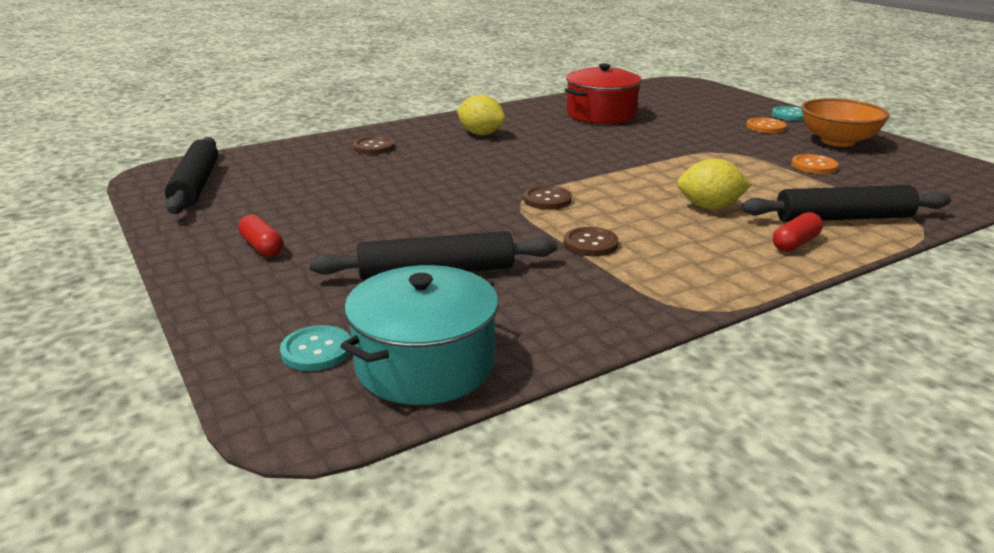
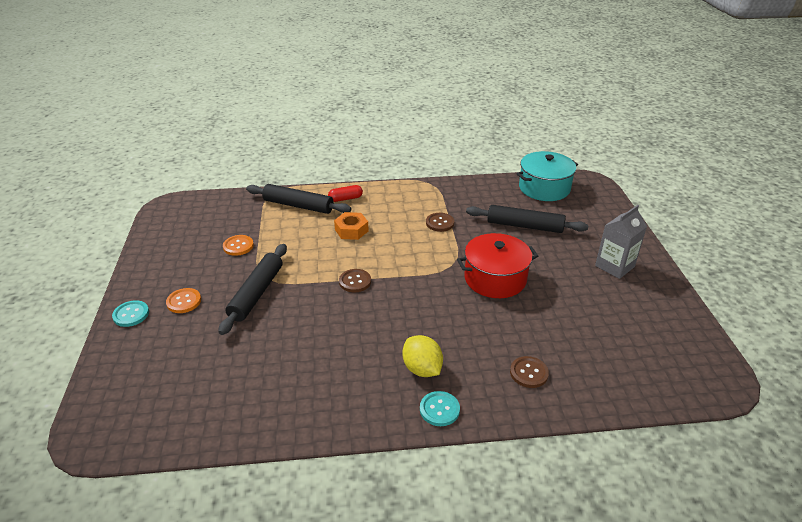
camera: 155 degrees left, 10 degrees up
(195, 185) = (679, 351): black rolling pin -> black rolling pin (257, 293)
(262, 247) = (614, 266): red capsule -> grey carton
(316, 350) = (584, 202): turquoise button -> turquoise button (439, 409)
(547, 200) = (434, 261): brown button -> brown button (355, 281)
(601, 114) = (280, 374): red pot -> red pot (495, 278)
(709, 207) = (351, 230): yellow lemon -> orange nut
(837, 141) = (172, 267): orange bowl -> none

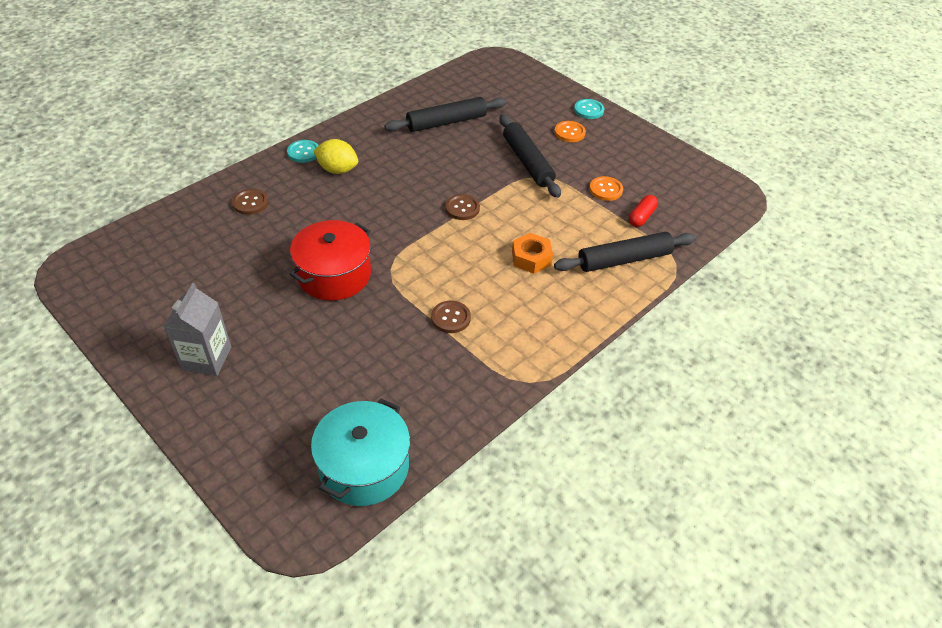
camera: 140 degrees right, 10 degrees up
(345, 199) = (591, 296): red capsule -> red capsule (641, 217)
(524, 226) = (347, 368): black rolling pin -> black rolling pin (446, 122)

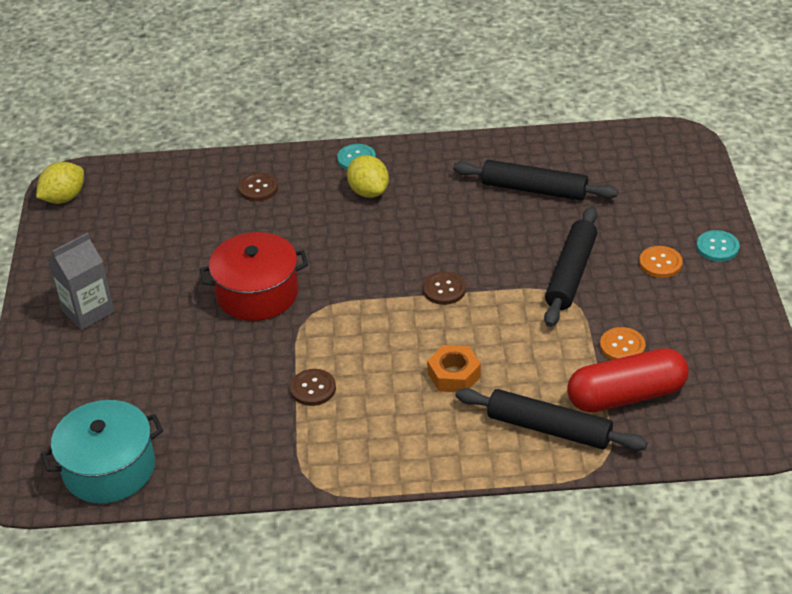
camera: 45 degrees right, 5 degrees down
(83, 283) = (64, 198): none -> yellow lemon
(641, 217) = (626, 396): red capsule -> red capsule, size x2.06

